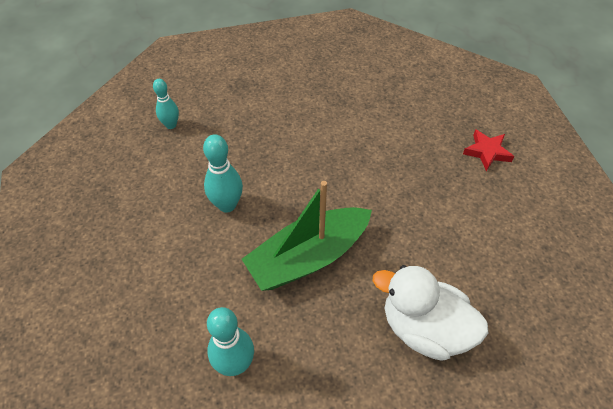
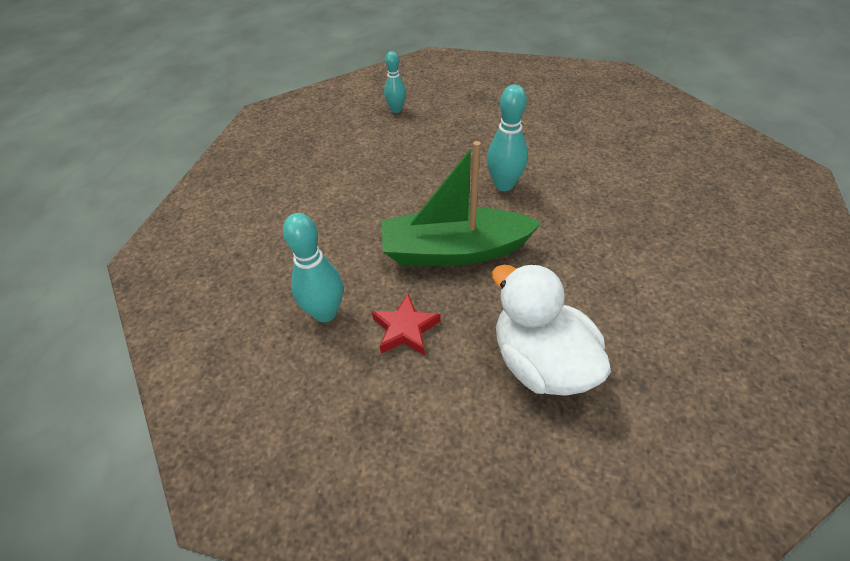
camera: 30 degrees right, 5 degrees down
(227, 205) = (405, 183): turquoise bowling pin -> turquoise bowling pin (504, 185)
(487, 152) = (720, 223): red star -> red star (405, 329)

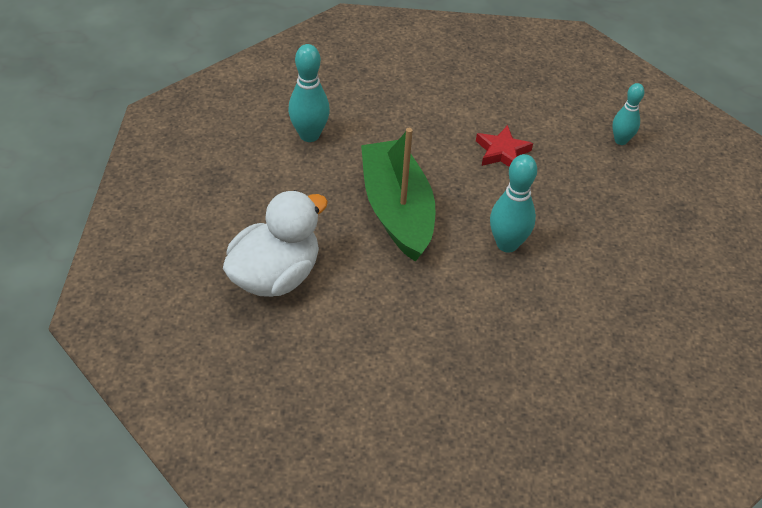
camera: 75 degrees right, 0 degrees up
(405, 329) = (299, 186): red star -> red star (502, 152)

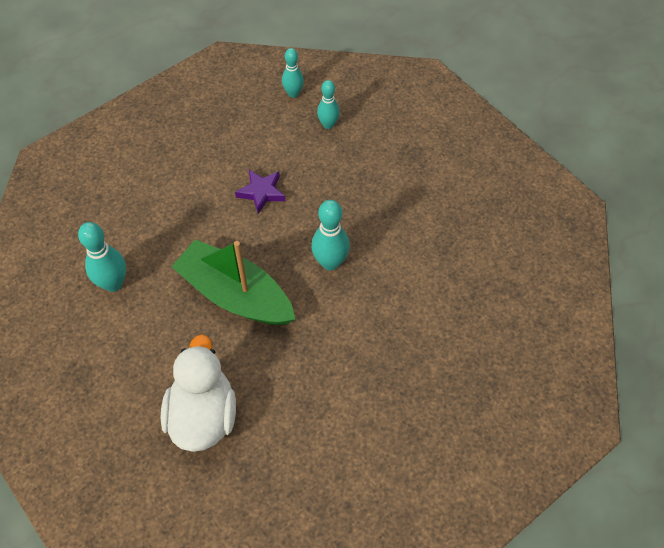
camera: 40 degrees left, 10 degrees up
(502, 152) = (261, 192): red star -> purple star
(612, 98) = (293, 93): none -> turquoise bowling pin

